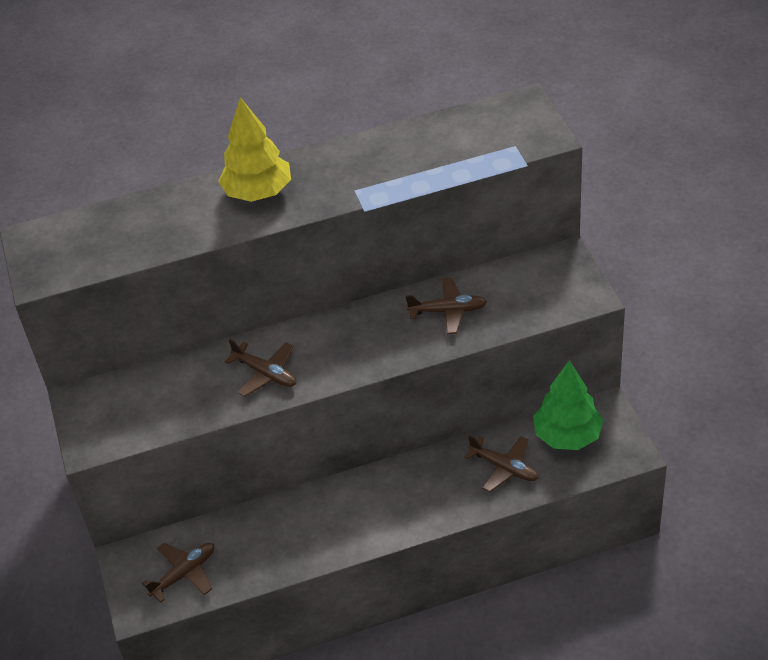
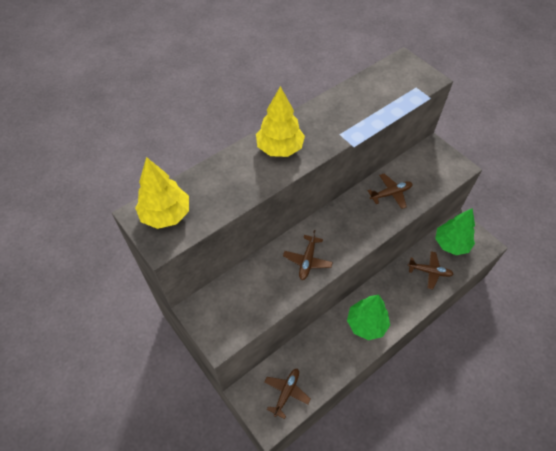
camera: 25 degrees left, 10 degrees up
(63, 244) = (166, 214): none -> yellow tree
(265, 374) = (307, 261): brown plane -> brown plane turned 90 degrees clockwise
(356, 516) = (366, 324): none -> green tree

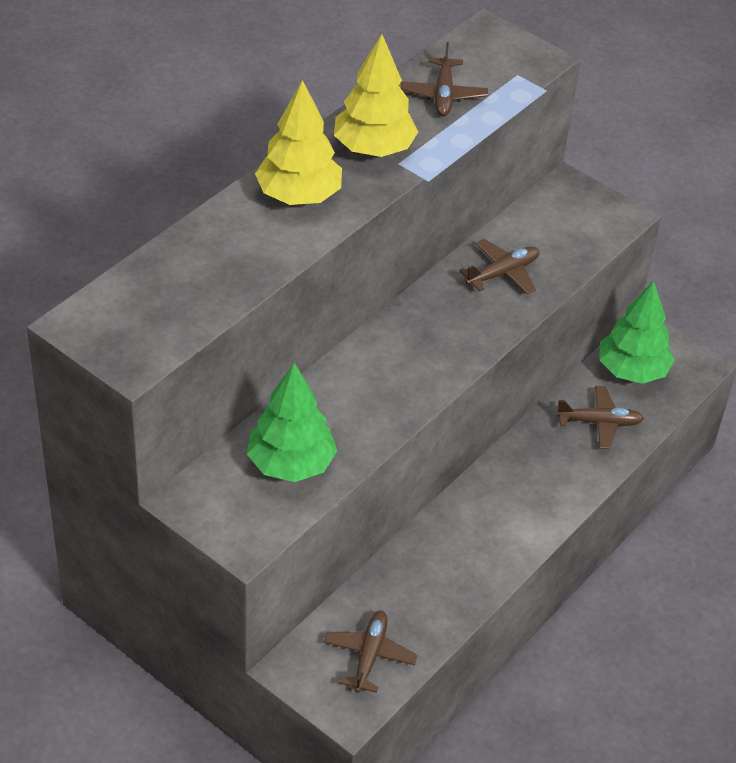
camera: 15 degrees left, 10 degrees down
(166, 214) = (127, 318): yellow tree -> yellow tree (373, 148)
(307, 261) = (373, 398): brown plane -> brown plane (443, 95)
(366, 324) = (496, 524): green tree -> green tree (291, 464)

